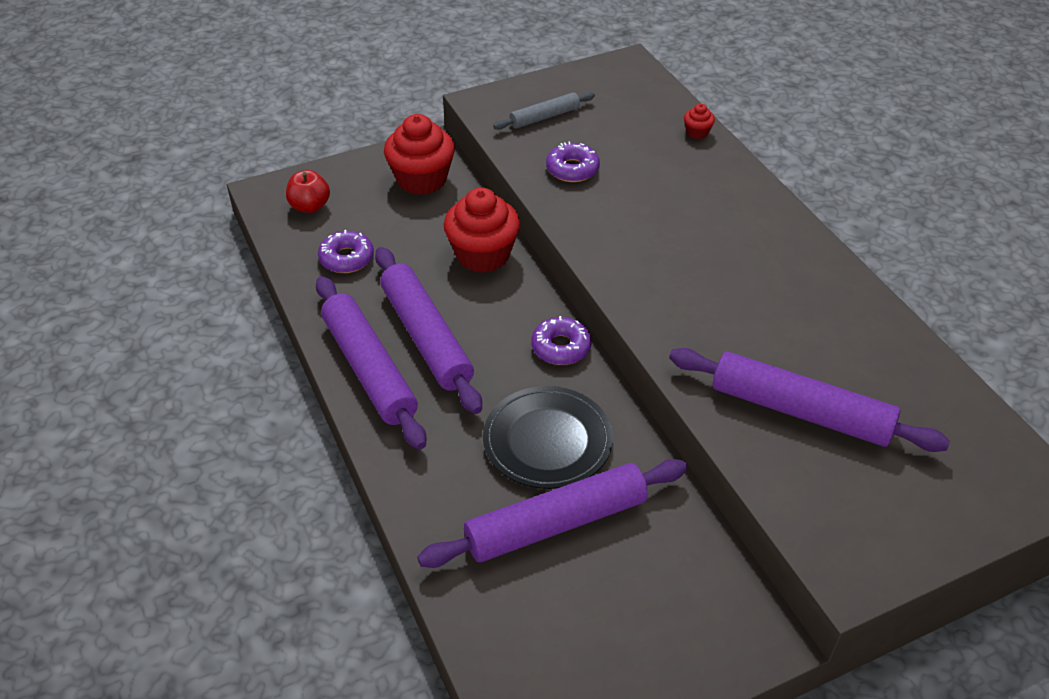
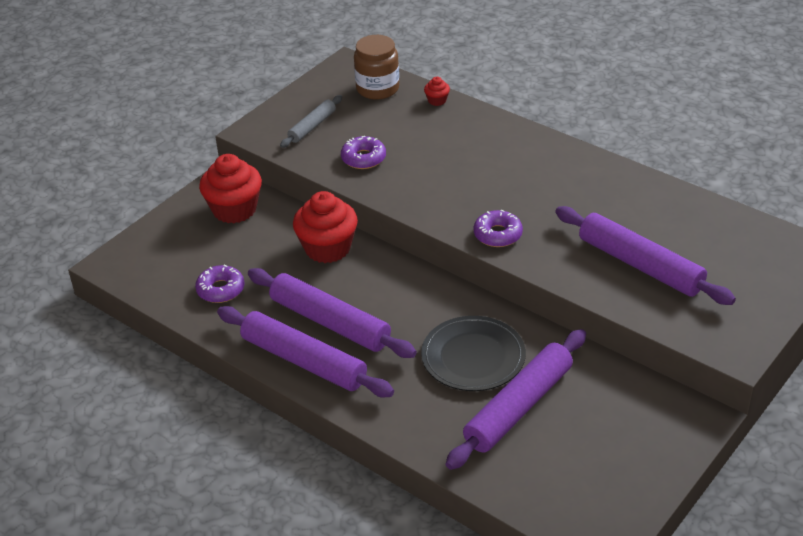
camera: 25 degrees left, 5 degrees down
(310, 206) = (157, 262): red apple -> none
(561, 347) = (436, 291): purple donut -> purple donut (497, 234)
(642, 99) = (377, 89): none -> brown jar
(800, 411) = (640, 265): purple rolling pin -> purple rolling pin turned 45 degrees clockwise

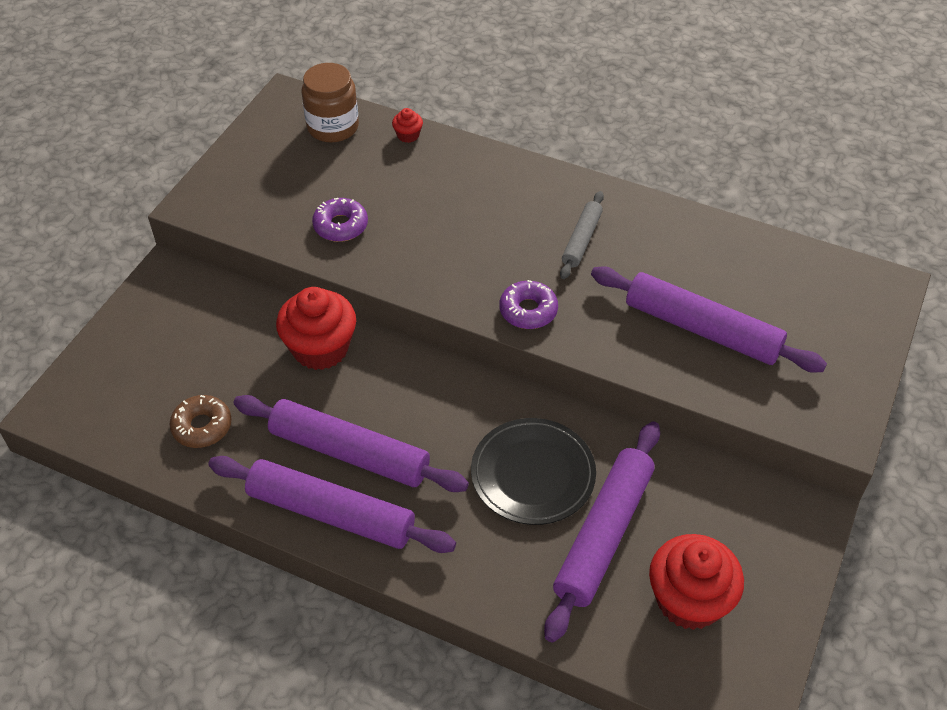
camera: 15 degrees left, 10 degrees up
(220, 289) = (202, 426): purple donut -> brown donut
(234, 209) = (192, 310): red cupcake -> red cupcake (689, 600)
(312, 126) = (266, 189): grey rolling pin -> grey rolling pin (581, 240)

